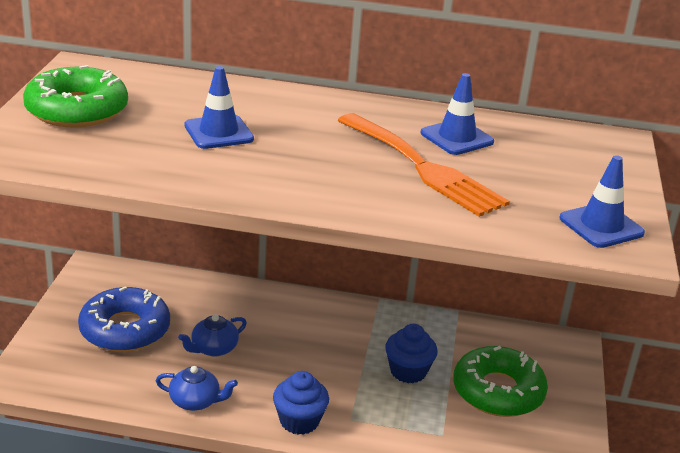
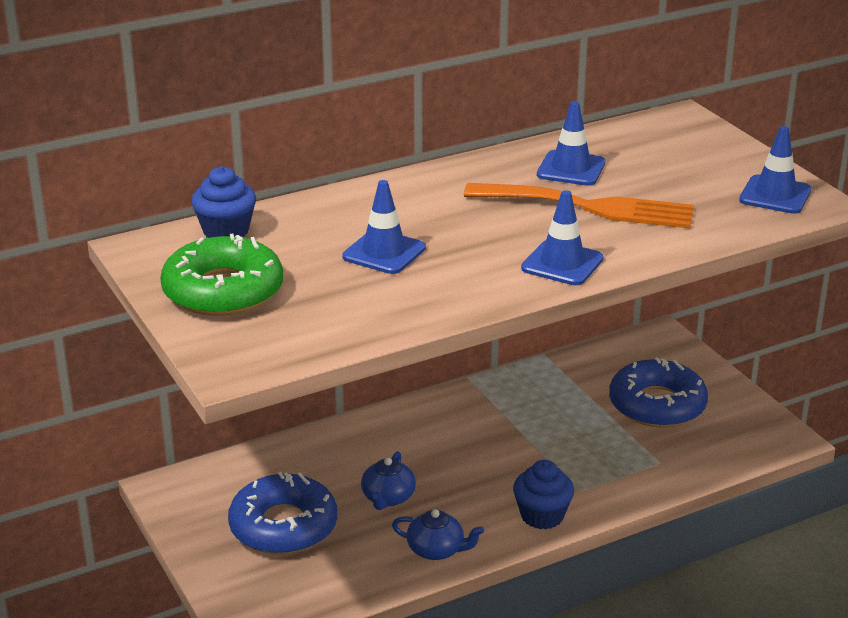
camera: 35 degrees left, 0 degrees up
(195, 401) = (436, 550): blue teapot -> blue teapot turned 45 degrees clockwise
(330, 195) = (562, 263): none -> blue traffic cone
(408, 371) = (571, 427): blue cupcake -> blue cupcake (226, 231)
(498, 391) = (657, 405): green donut -> blue donut

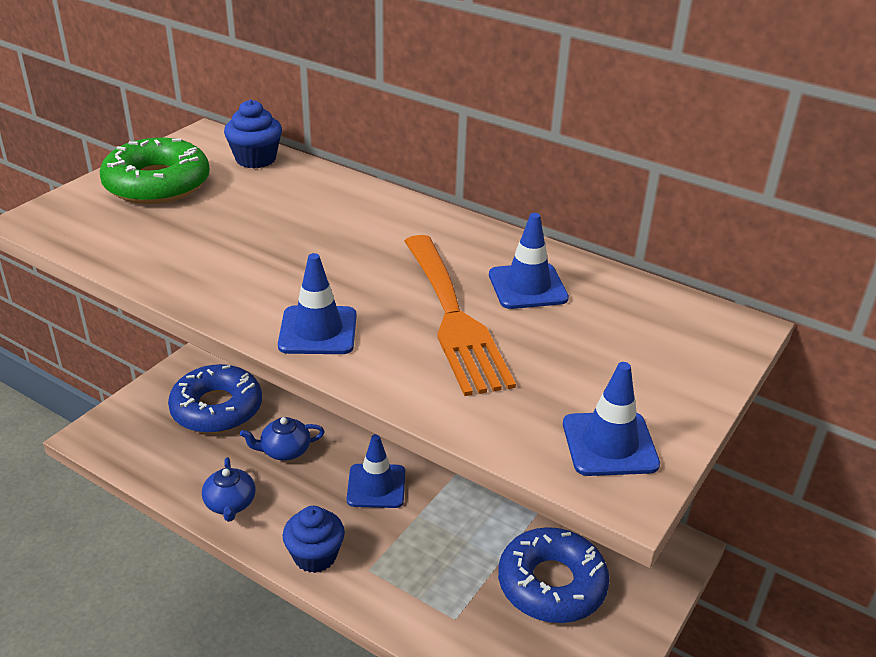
camera: 60 degrees right, 5 degrees up
(384, 252) = (270, 233): blue traffic cone -> blue traffic cone (376, 486)

